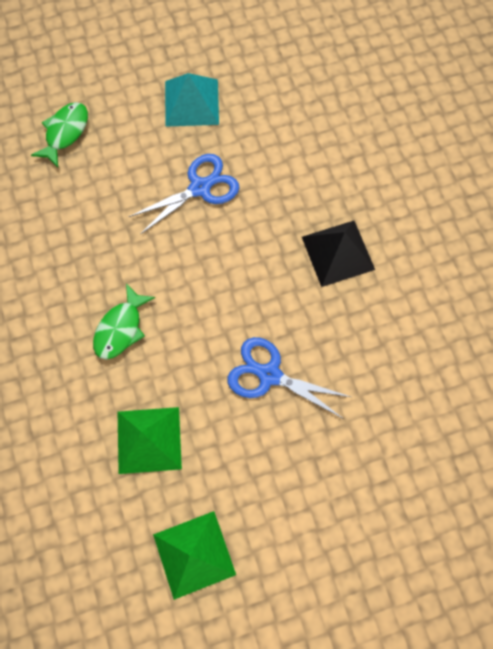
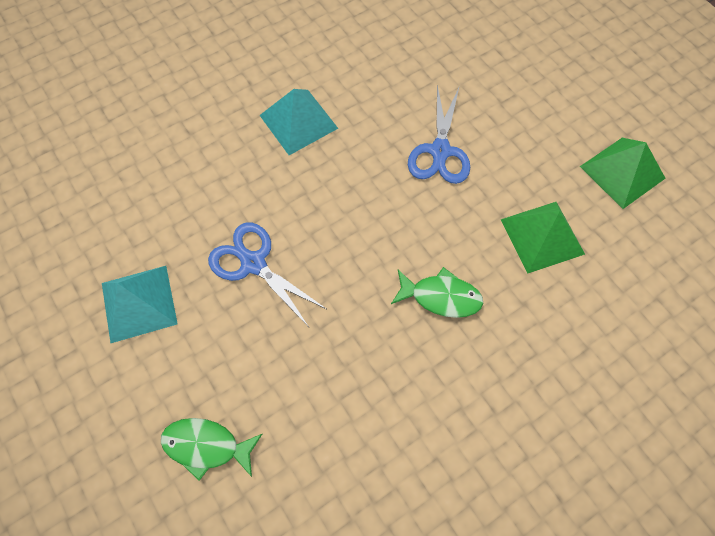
camera: 105 degrees left, 5 degrees down
(338, 253) = (298, 121): black pyramid -> turquoise pyramid

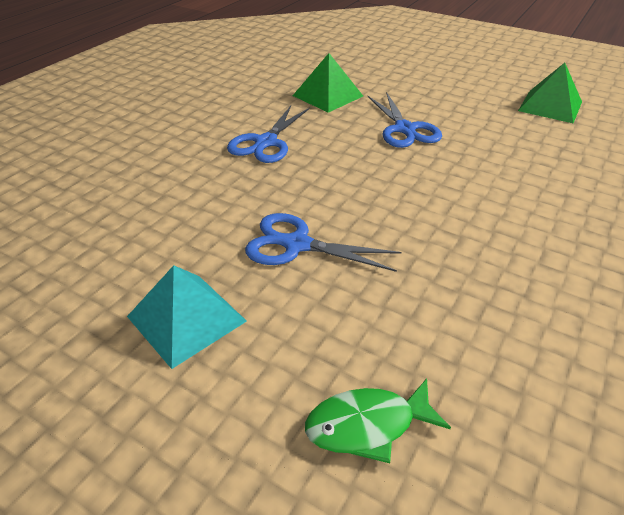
camera: 25 degrees left, 25 degrees down
(298, 121) = (266, 142): turquoise pyramid -> blue scissors
(441, 297) = (495, 212): green fish -> none
(542, 236) = (534, 153): green pyramid -> green pyramid (327, 95)

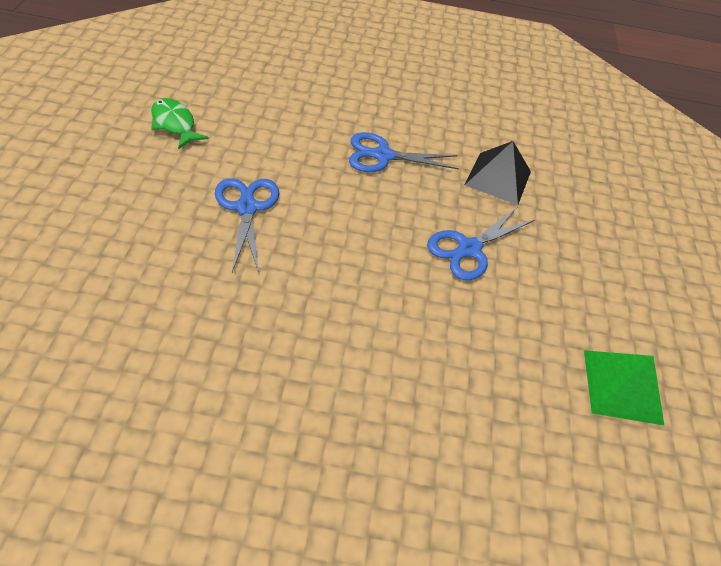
camera: 60 degrees right, 10 degrees up
(186, 319) = (149, 171): turquoise pyramid -> none
(327, 95) = (498, 178): green pyramid -> black pyramid
(368, 425) = (76, 282): green fish -> green fish (175, 124)

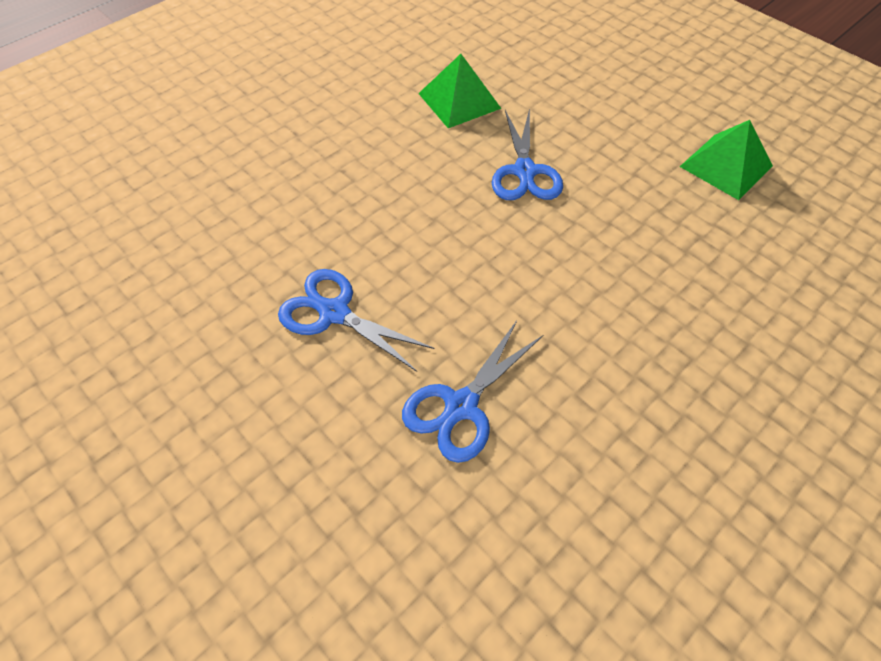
camera: 45 degrees left, 5 degrees up
(175, 124) = (140, 315): green fish -> none
(383, 156) = (359, 163): blue scissors -> blue scissors (461, 406)
(498, 178) = (459, 100): black pyramid -> green pyramid

